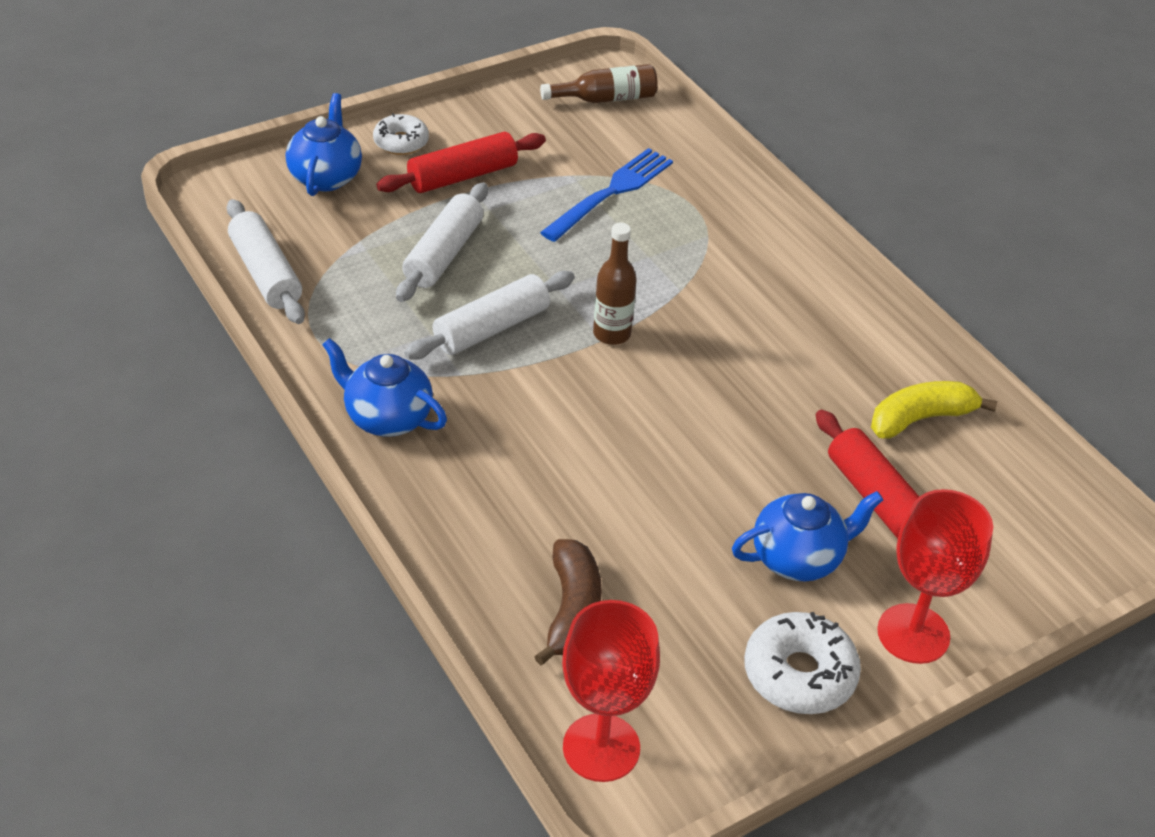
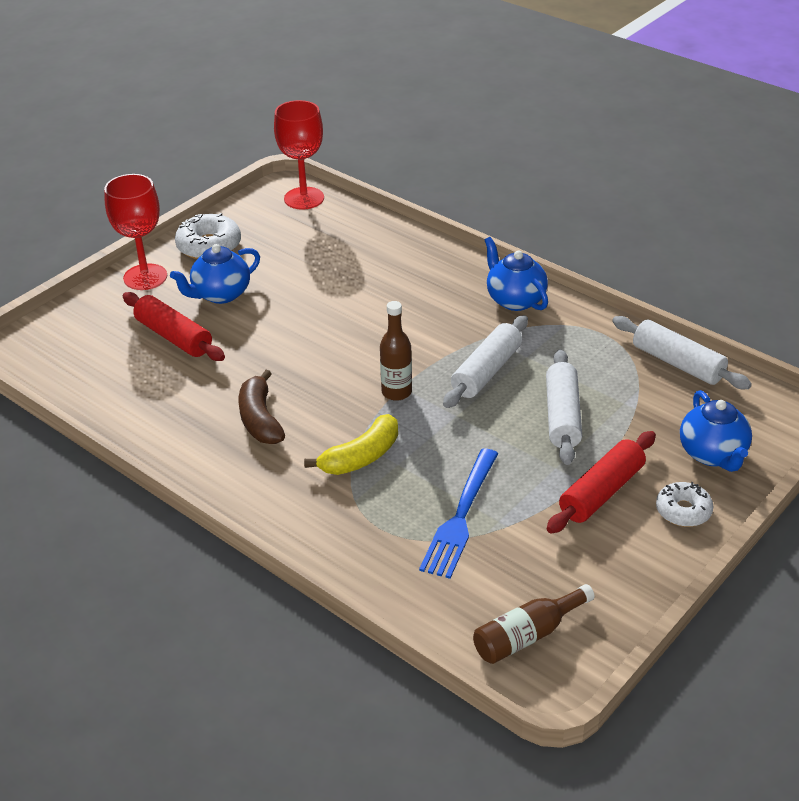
camera: 165 degrees right, 5 degrees down
(387, 417) = (515, 300): blue teapot -> blue teapot turned 135 degrees counterclockwise
(572, 610) = (344, 241): brown banana -> brown banana (260, 419)
(920, 419) = (146, 395): yellow banana -> yellow banana (361, 457)

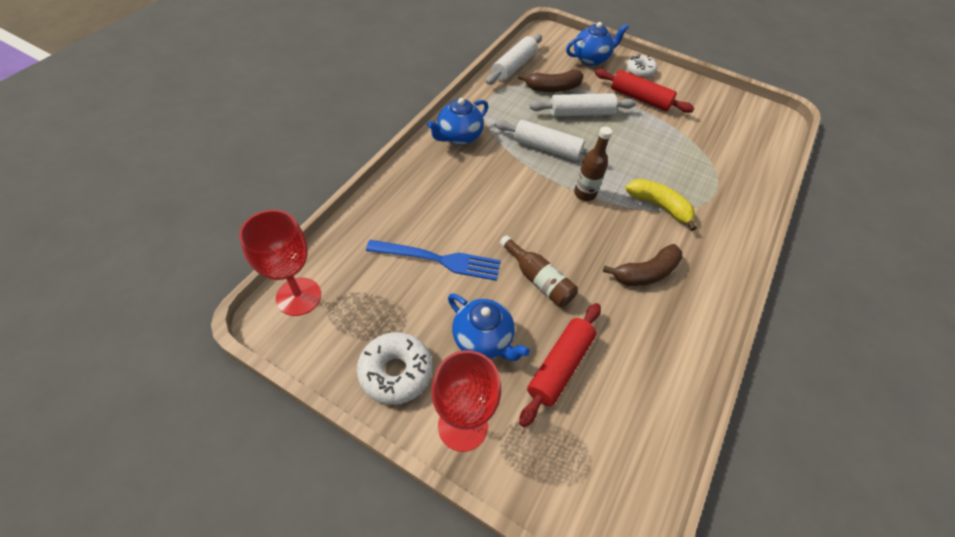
camera: 105 degrees left, 15 degrees up
(461, 516) = (688, 154): blue fork -> blue fork (439, 259)
(527, 635) = (757, 125): brown bottle -> brown bottle (538, 279)
(624, 397) = (553, 88): none -> brown banana

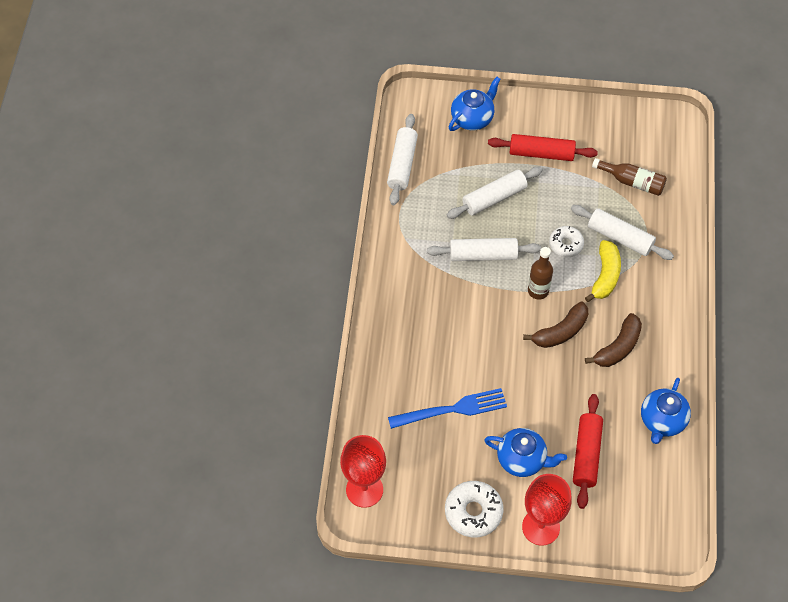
camera: 20 degrees left, 5 degrees up
(459, 136) = (398, 277): blue teapot -> blue teapot (662, 421)
(538, 279) = (538, 391): brown bottle -> brown bottle (632, 182)
(553, 88) = (454, 177): brown banana -> brown banana (560, 332)
(640, 71) = (527, 114): white donut -> white donut (566, 244)
(659, 206) = (605, 276): yellow banana -> yellow banana turned 90 degrees clockwise
(688, 182) = (620, 237): none -> white rolling pin

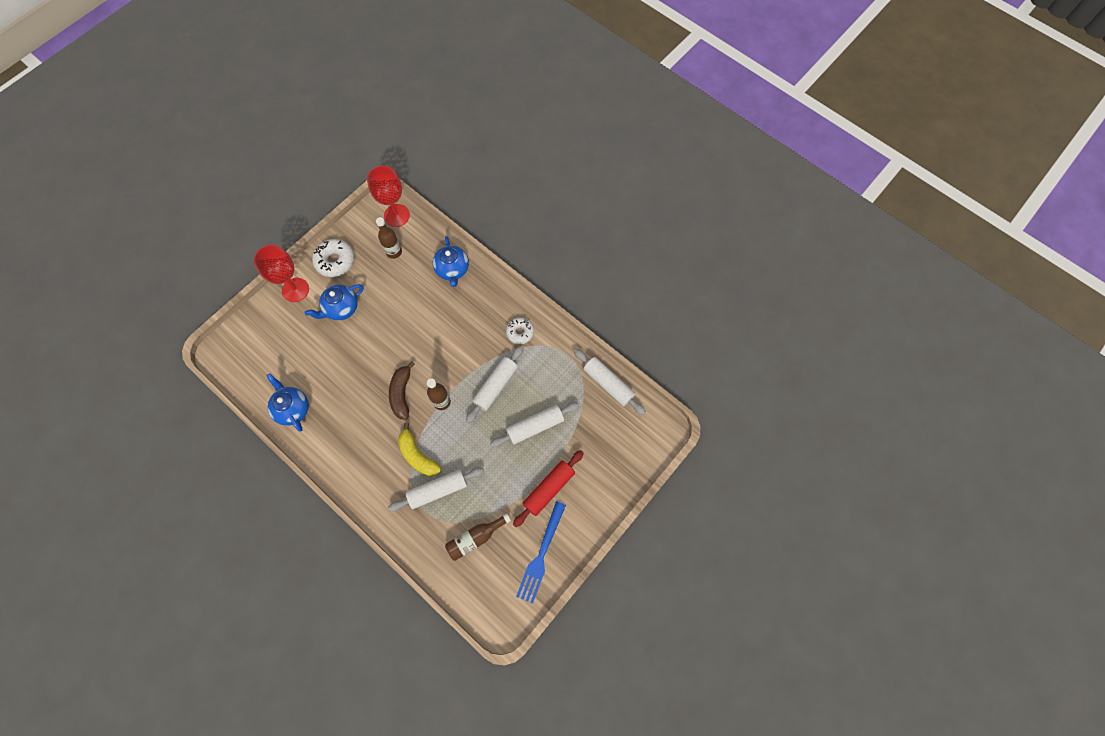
camera: 125 degrees right, 10 degrees up
(413, 457) = (394, 252): none -> brown bottle
(452, 409) = (405, 292): blue fork -> blue fork (541, 555)
(472, 118) = (615, 462): blue teapot -> blue teapot (452, 270)
(494, 198) = (535, 426): white rolling pin -> white rolling pin turned 60 degrees clockwise
(566, 244) = (461, 447): white donut -> white donut (520, 332)
(586, 454) = (312, 347): red rolling pin -> none
(618, 347) = (362, 421): brown banana -> none

